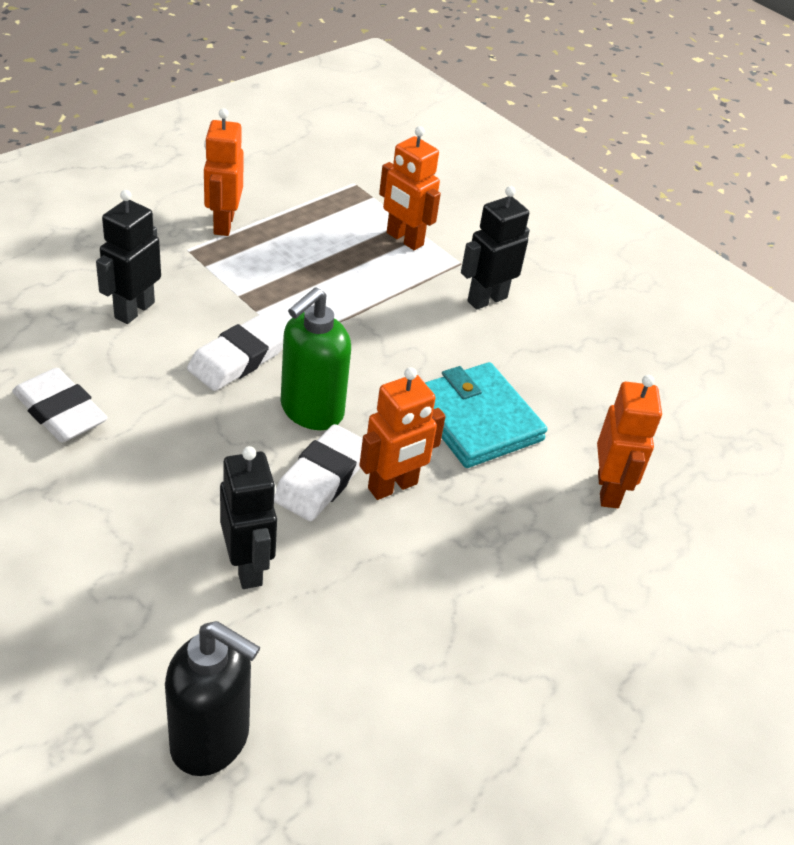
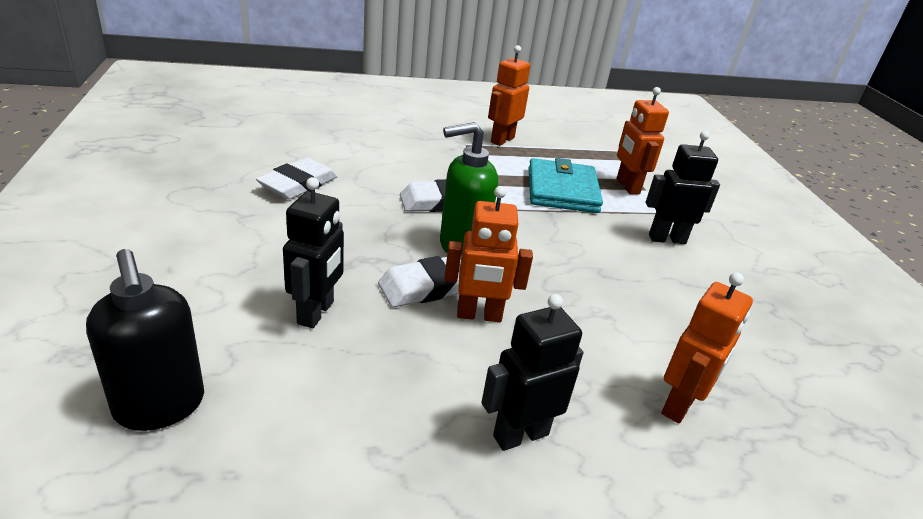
camera: 35 degrees right, 10 degrees down
(60, 411) = (298, 184): white eraser -> white eraser turned 45 degrees clockwise
(134, 310) = (399, 157): black robot -> black robot (520, 434)
(476, 420) = (591, 304): turquoise wallet -> turquoise wallet (562, 190)

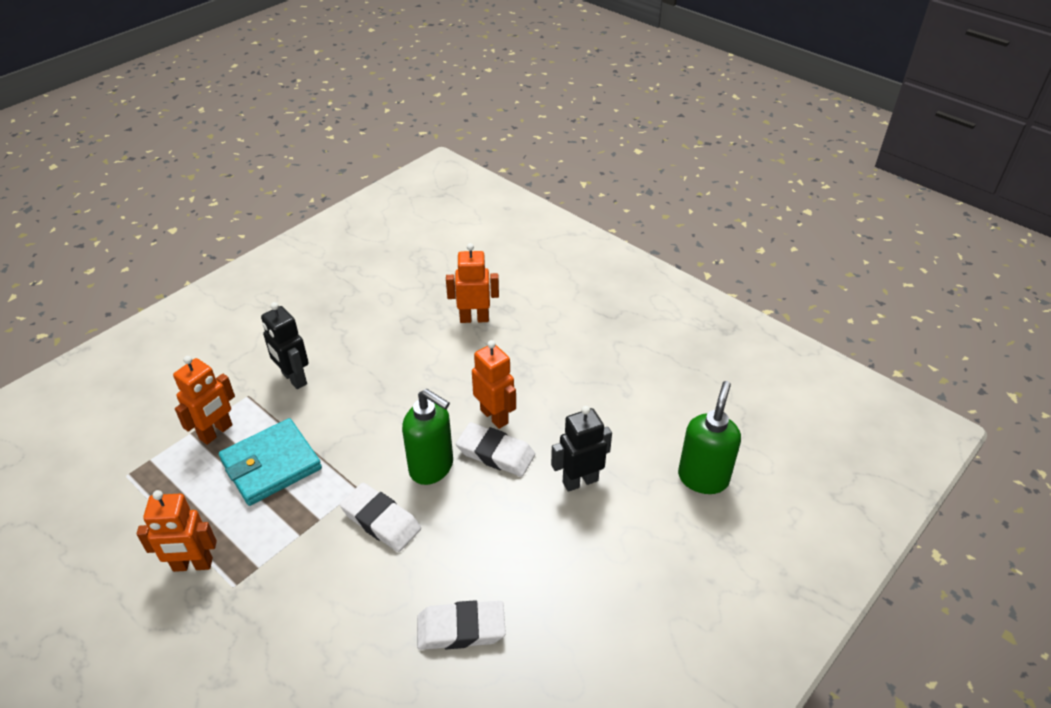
camera: 125 degrees left, 10 degrees up
(160, 406) = (703, 478): black soap dispenser -> green soap dispenser
(520, 434) = (559, 357): black robot -> none

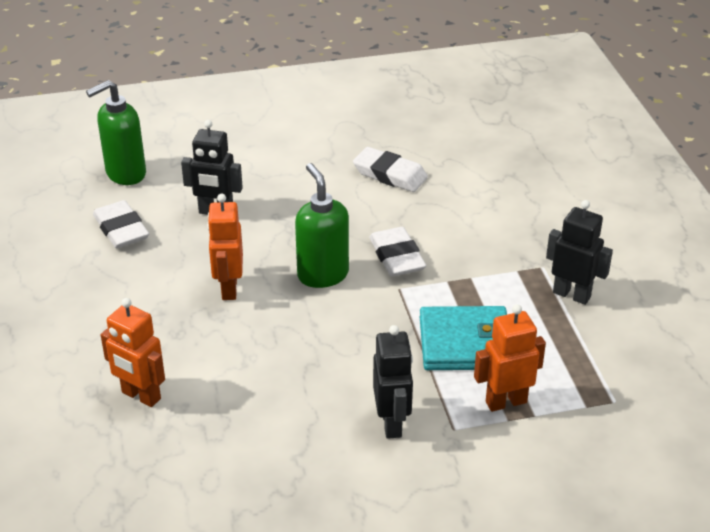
camera: 145 degrees left, 5 degrees down
(192, 565) = (571, 294): orange robot -> black robot
(495, 453) = (259, 260): white eraser -> white eraser (121, 229)

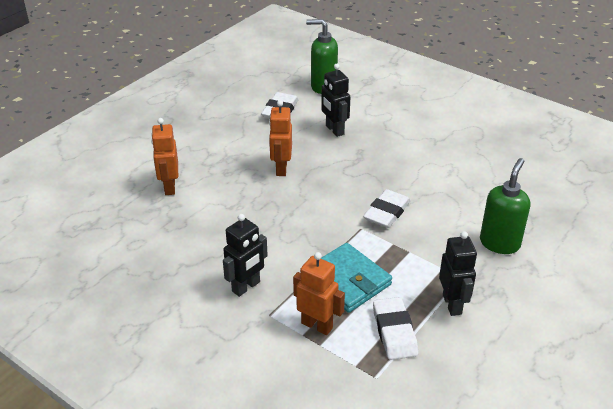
camera: 50 degrees right, 0 degrees up
(228, 288) = (281, 169): orange robot -> orange robot turned 45 degrees counterclockwise
(322, 274) = (334, 194): green soap dispenser -> green soap dispenser (499, 243)
(390, 174) = (456, 169): white eraser -> white eraser (394, 332)

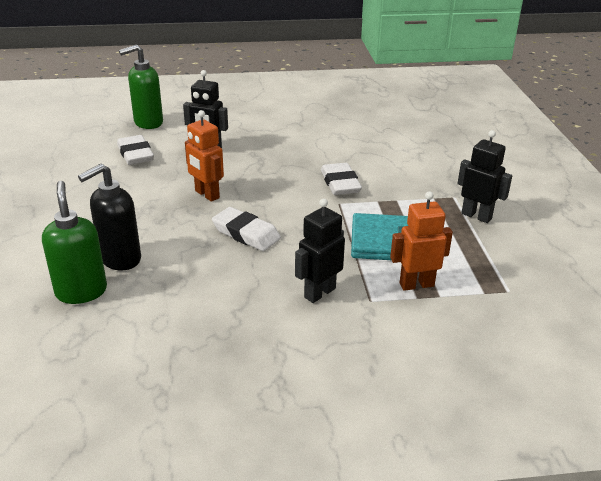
camera: 45 degrees left, 5 degrees down
(169, 187) = (120, 259): orange robot -> black soap dispenser
(246, 287) = (319, 293): black robot -> black robot turned 135 degrees counterclockwise
(394, 332) = (471, 255): white eraser -> white eraser (246, 233)
(499, 243) = (442, 164): green soap dispenser -> green soap dispenser (81, 291)

